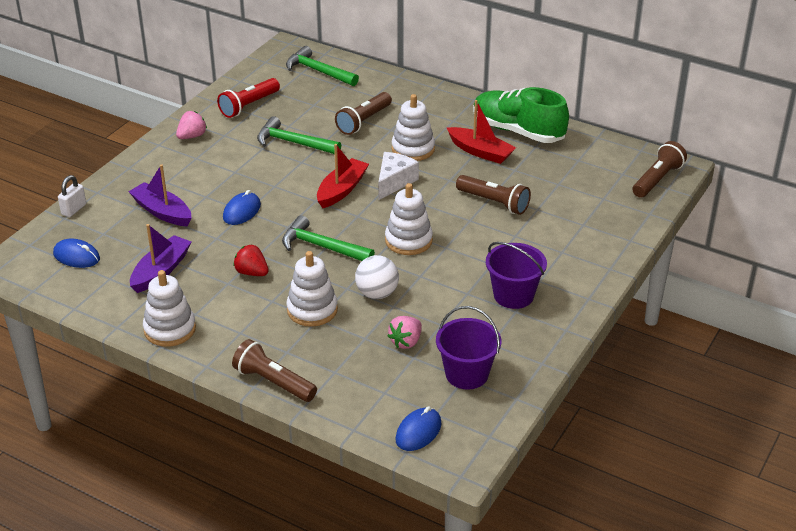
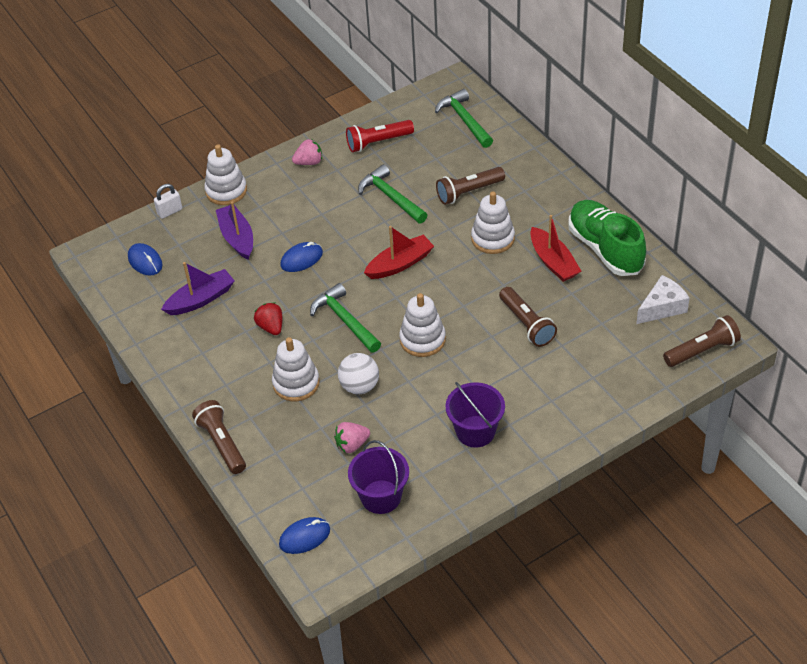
camera: 30 degrees right, 10 degrees up
(170, 329) = (174, 361): white stacking toy -> white stacking toy (226, 191)
(394, 182) = (452, 270): white cheese -> white cheese (662, 307)

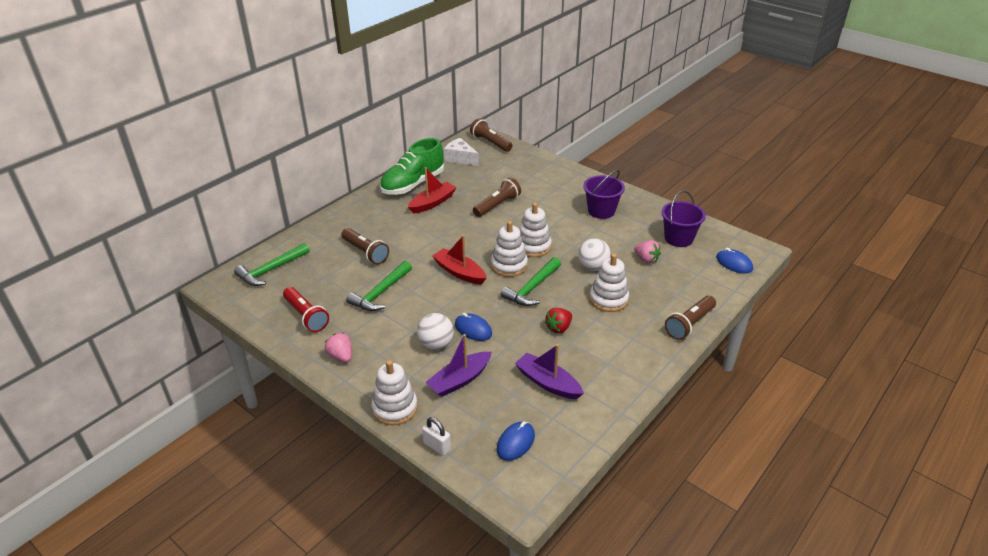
camera: 110 degrees left, 10 degrees down
(293, 228) = (436, 344): none -> white ball
(493, 238) = (416, 232): white stacking toy -> white stacking toy (509, 265)

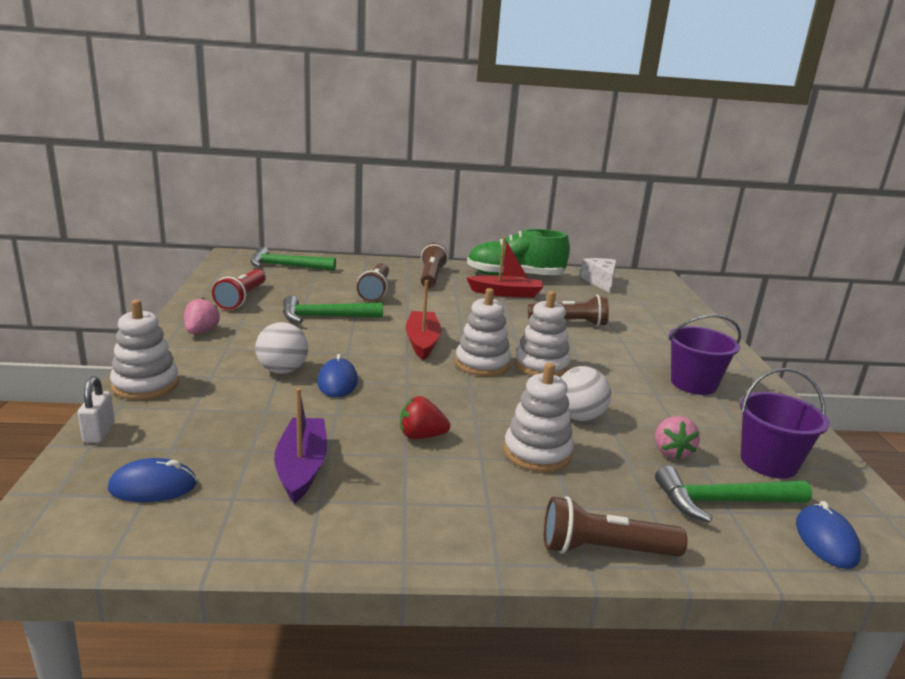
camera: 45 degrees right, 15 degrees down
(459, 380) = (236, 405): purple boat -> none
(490, 143) = (658, 286): brown flashlight -> brown flashlight (431, 277)
(532, 288) = (466, 391): green hammer -> green hammer (723, 502)

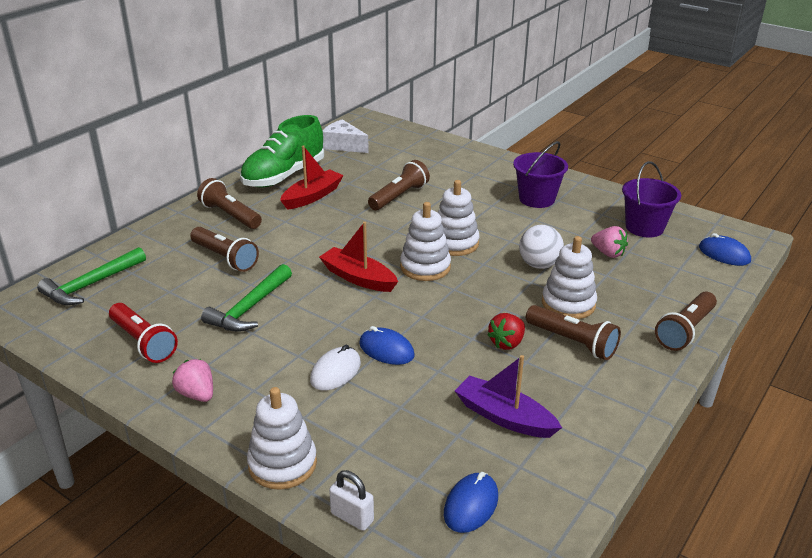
camera: 50 degrees left, 10 degrees up
(282, 370) = (335, 372): white ball -> white mouse
(472, 474) = (572, 342): none -> brown flashlight
(723, 502) = (670, 265): green hammer -> none

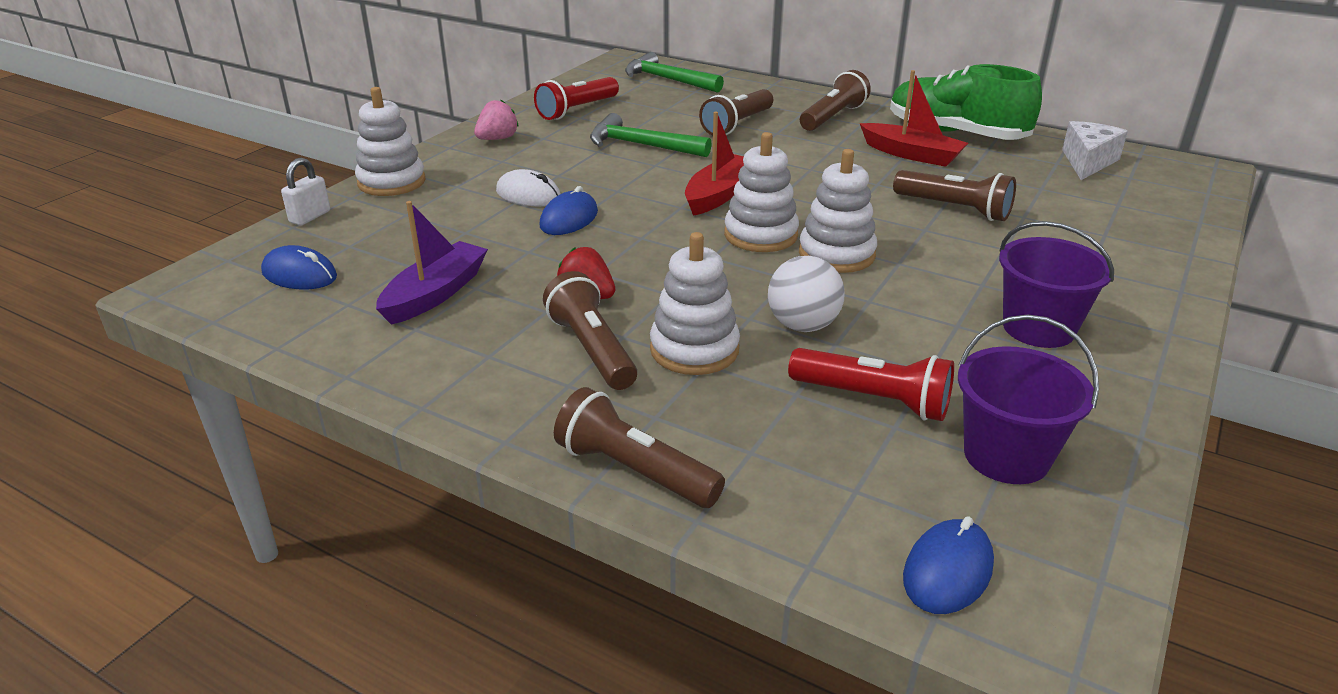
camera: 85 degrees right, 0 degrees up
(572, 342) = (592, 349): brown flashlight -> brown flashlight turned 120 degrees clockwise
(608, 253) = (873, 400): pink strawberry -> red flashlight

